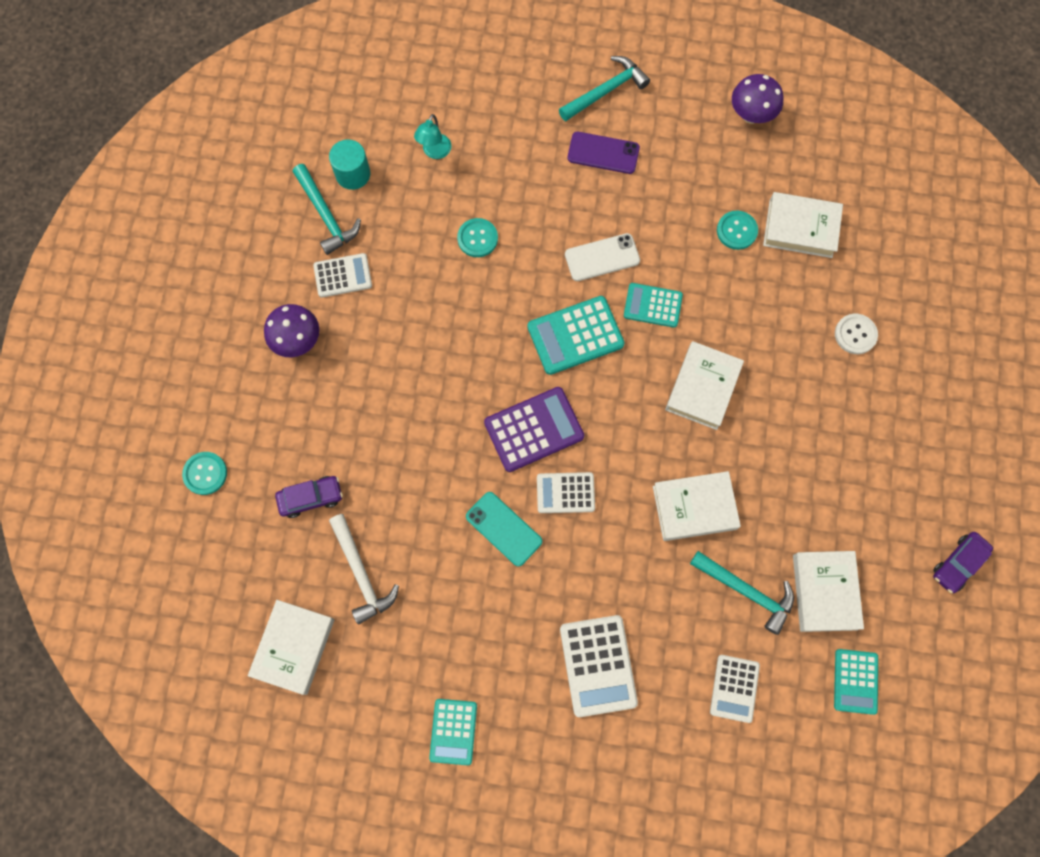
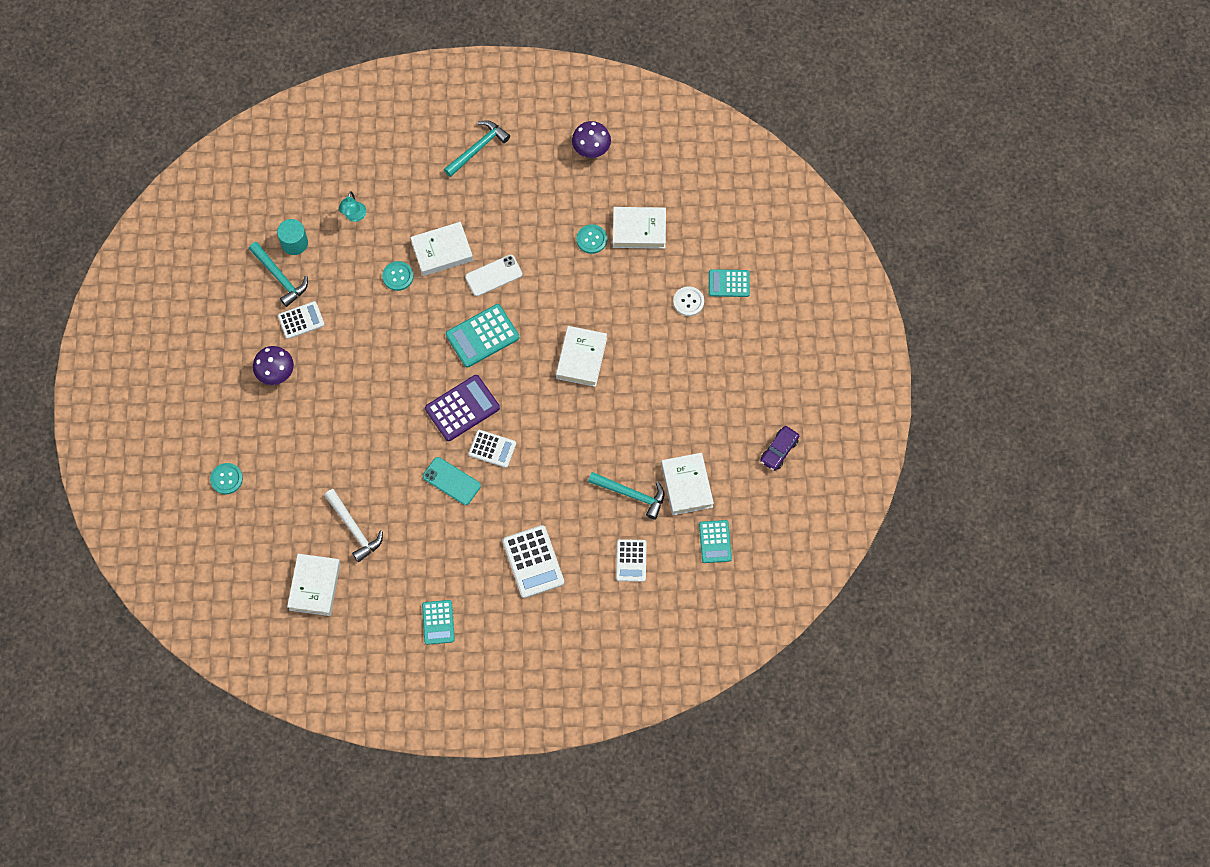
camera: 10 degrees left, 5 degrees down
(311, 498) = (307, 483): purple car -> none
(565, 493) = (492, 449): white calculator -> white calculator turned 150 degrees counterclockwise
(603, 153) = (483, 196): purple phone -> none
(652, 305) = (536, 305): turquoise calculator -> turquoise calculator (729, 283)
(694, 507) = (586, 443): white book -> white book (442, 251)

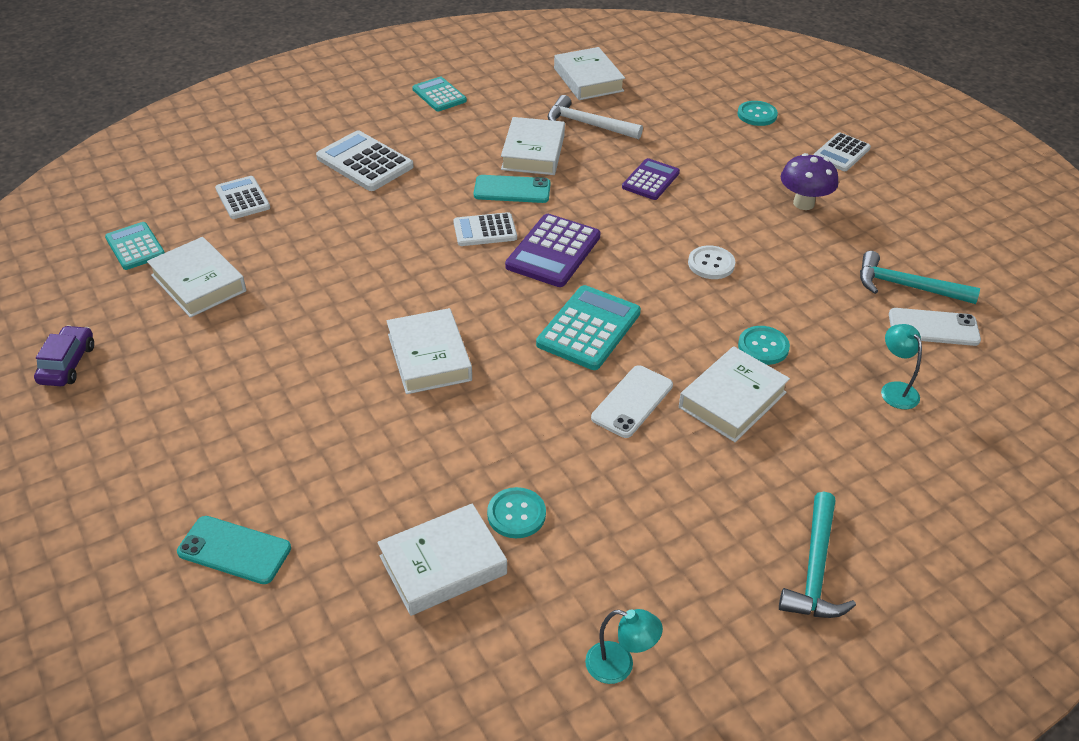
camera: 150 degrees right, 25 degrees down
(294, 243) = (933, 327): turquoise cylinder -> white phone
(301, 320) = (832, 257): white calculator -> white calculator (841, 153)
(355, 445) = (650, 180): none -> purple calculator
(413, 515) = (533, 152): none -> white book
(591, 150) = (619, 666): purple mushroom -> turquoise lamp
(631, 494) = (273, 251): turquoise hammer -> none
(688, 302) = (297, 493): white button -> white button (711, 264)
(729, 283) = (234, 550): turquoise calculator -> turquoise phone

